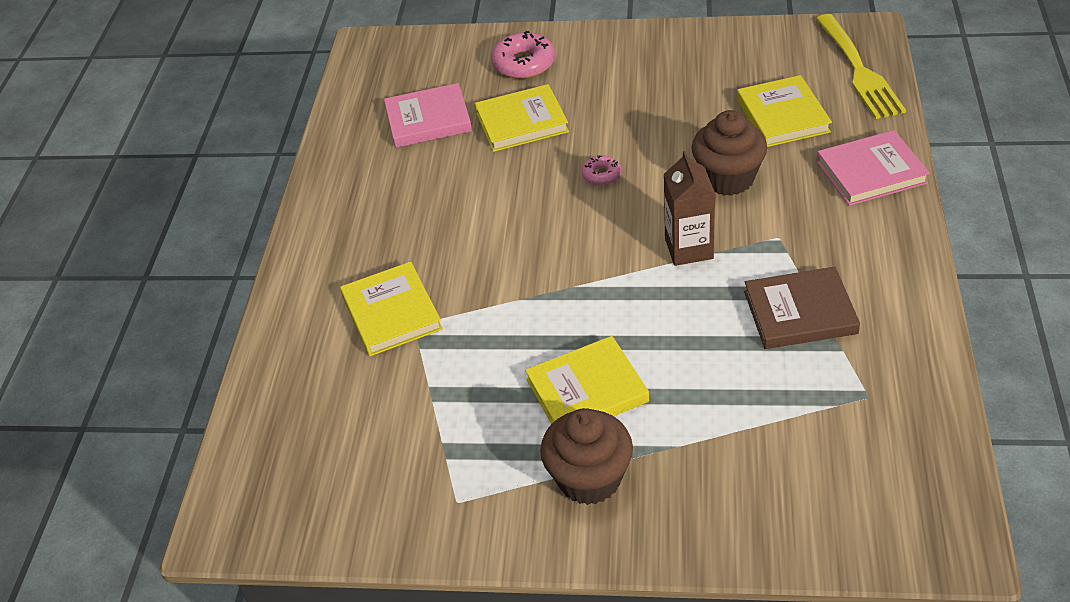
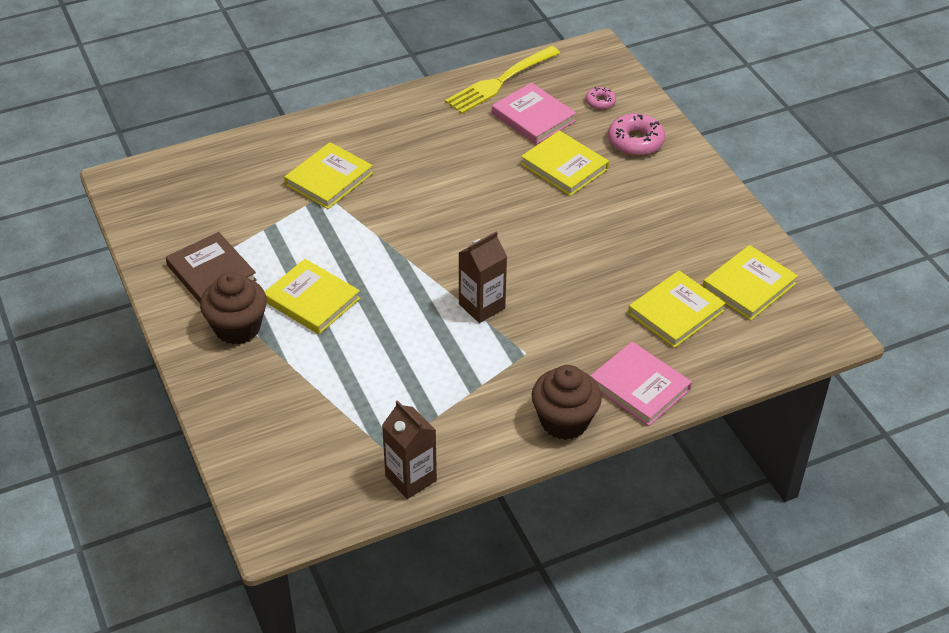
camera: 55 degrees right, 0 degrees up
(601, 175) = (533, 231): pink donut -> pink donut (600, 102)
(728, 178) = (575, 303): brown cupcake -> brown cupcake (564, 421)
(775, 59) = (749, 286): none -> yellow book
(800, 312) = (451, 389): brown book -> brown book (211, 273)
(858, 69) = (773, 342): yellow fork -> yellow fork (500, 81)
(920, 388) = (411, 478): none -> brown carton

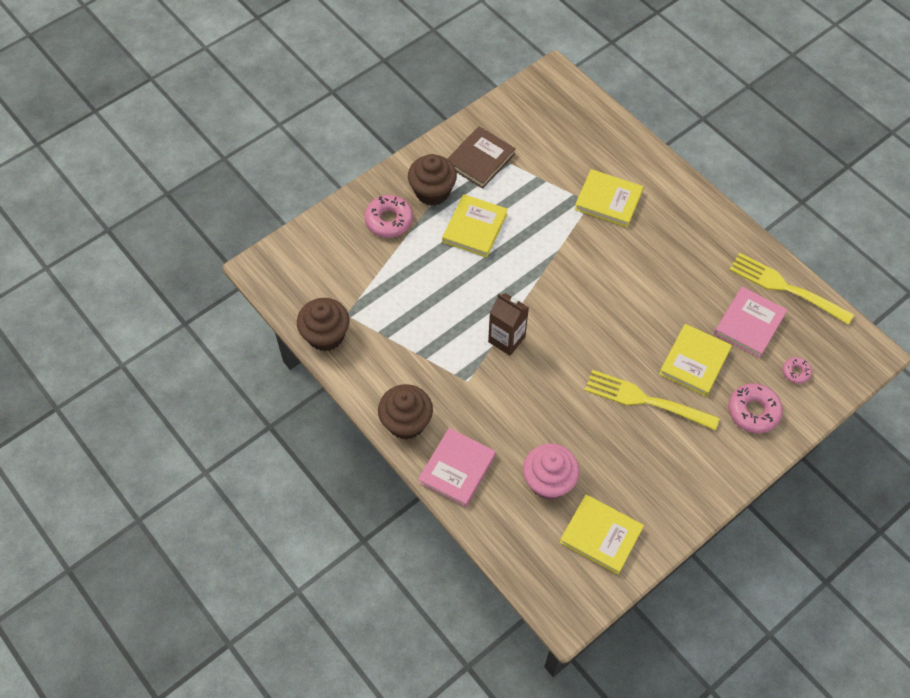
camera: 75 degrees right, 15 degrees up
(260, 379) = (389, 220): none -> pink donut
(411, 478) = (326, 335): brown carton -> brown cupcake
(598, 213) = (646, 400): none -> yellow fork
(675, 312) = (548, 482): yellow book -> pink cupcake

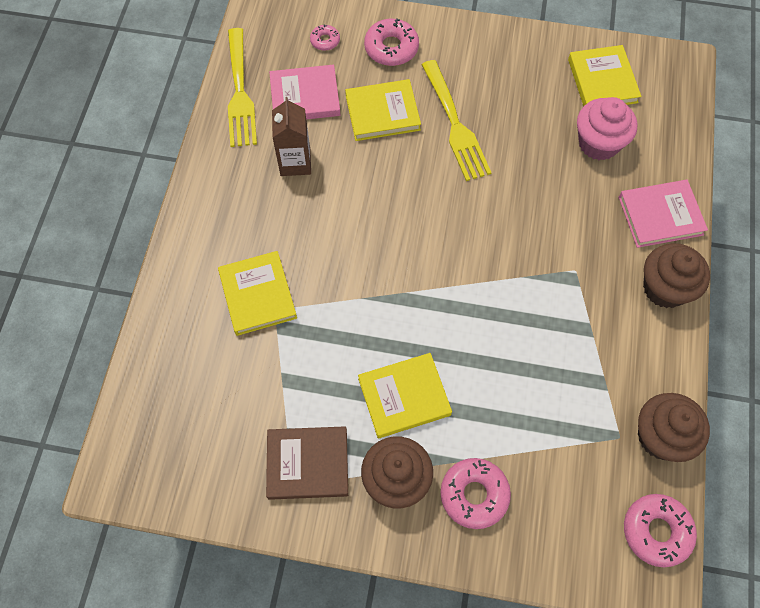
camera: 130 degrees left, 5 degrees up
(284, 288) = (656, 531): none -> pink donut
(506, 339) = (502, 270): brown carton -> brown carton (295, 162)

